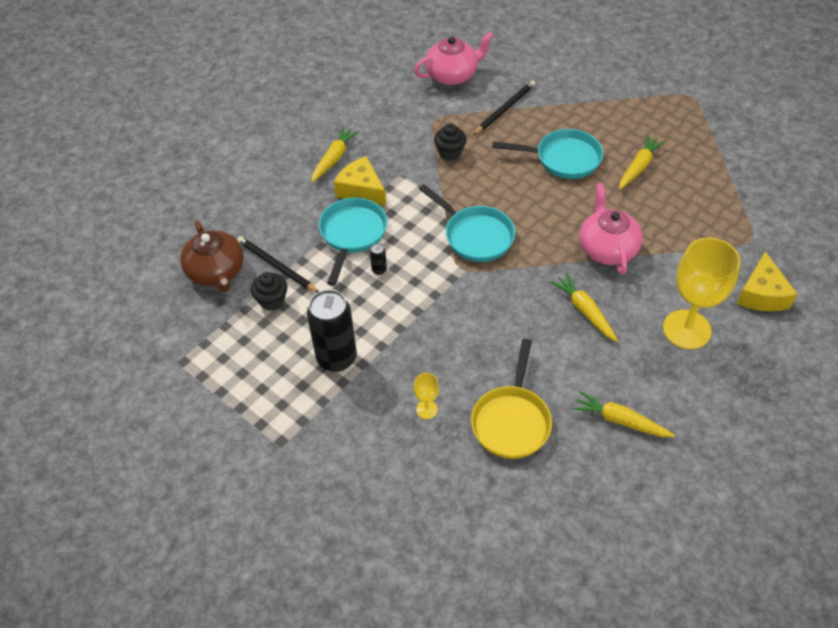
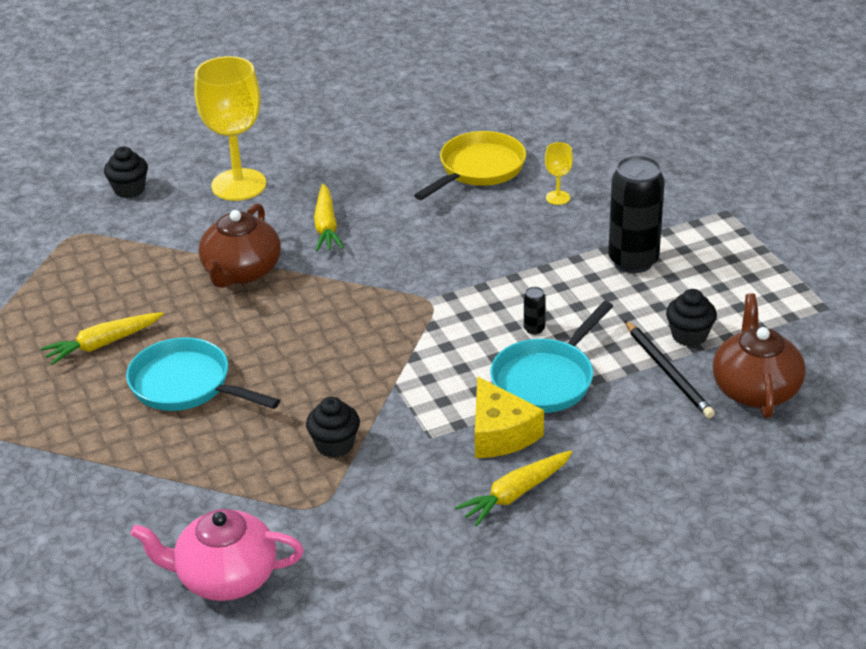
camera: 155 degrees left, 15 degrees down
(475, 235) = (385, 330): turquoise pan -> none
(505, 109) = (196, 485): black pencil -> none
(607, 248) = (241, 272): pink teapot -> brown teapot
(620, 420) = (375, 144): yellow carrot -> none
(762, 294) = (129, 189): yellow cheese -> black cupcake

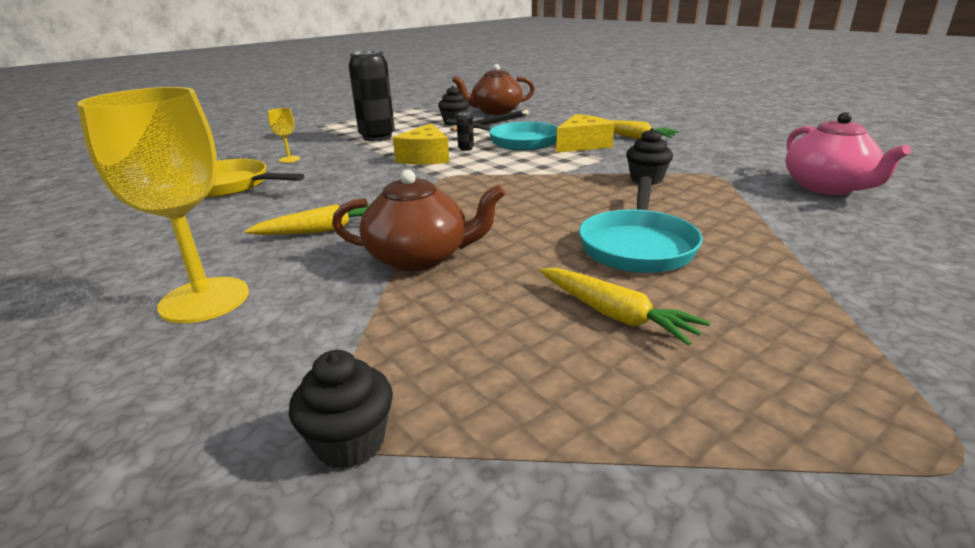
camera: 105 degrees left, 10 degrees down
(129, 189) = (170, 410): black cupcake -> black cupcake (350, 443)
(512, 294) = (425, 157): none -> yellow cheese

